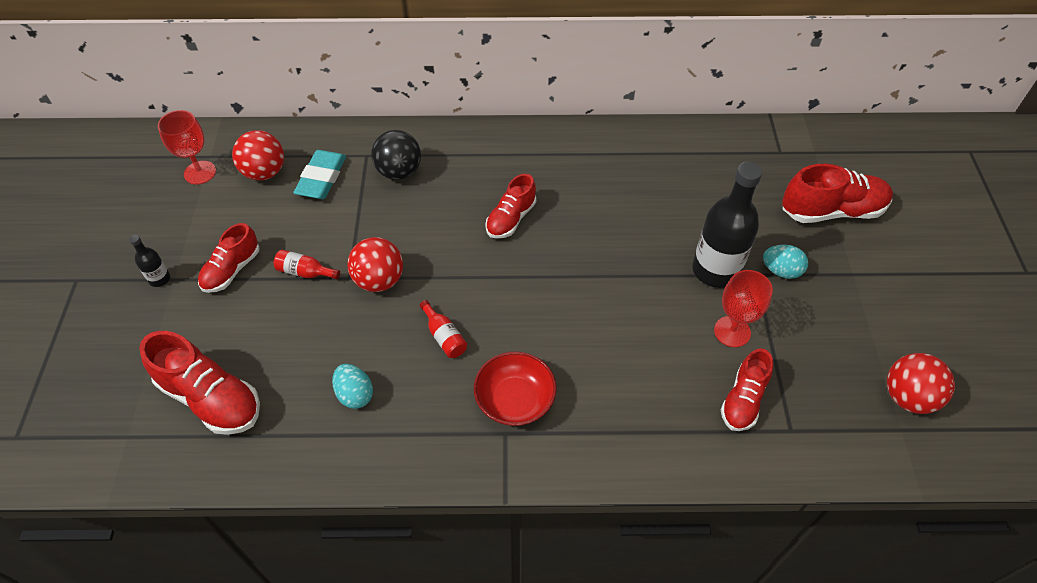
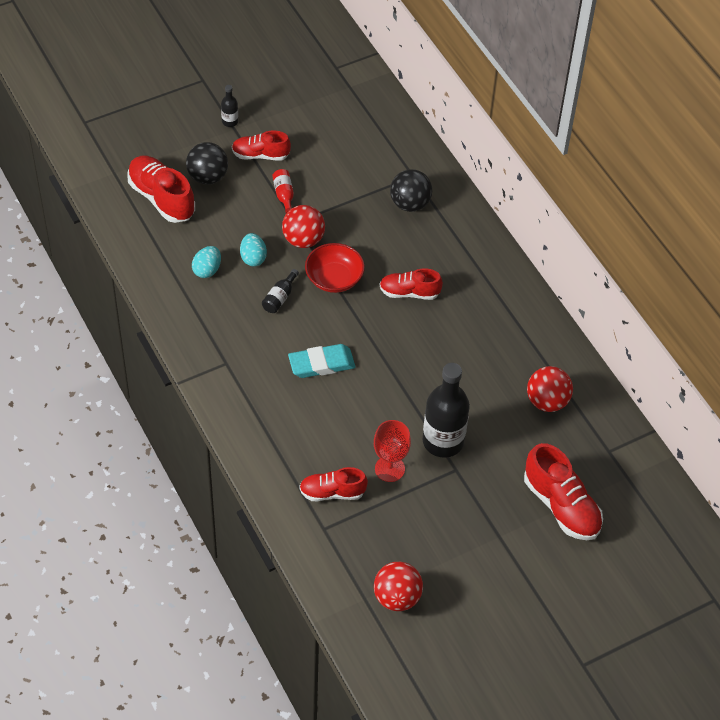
camera: 60 degrees right, 0 degrees up
(200, 172) = (331, 90): red goblet -> none
(211, 398) = (161, 198): red shoe -> red shoe turned 135 degrees clockwise
(219, 335) = (207, 177): none -> black ball
(264, 172) = (355, 126): red ball -> red ball (547, 401)
(322, 178) = (372, 161): turquoise eraser -> turquoise eraser (321, 364)
(444, 336) = (280, 297): red bottle -> black bottle
(515, 400) = (254, 358): red bowl -> red bowl (334, 278)
(781, 271) = (470, 485): turquoise egg -> turquoise egg (253, 258)

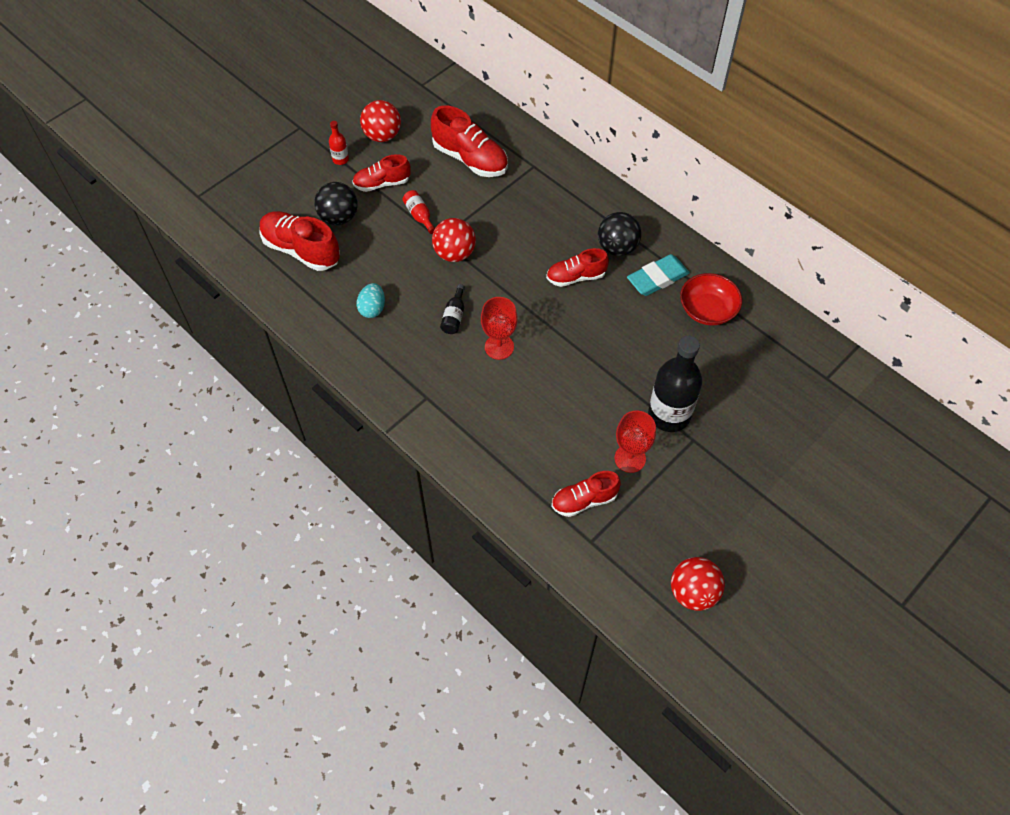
camera: 15 degrees left, 5 degrees up
(230, 121) = (340, 159): black bottle -> red bottle
(253, 258) = (413, 284): turquoise egg -> none
(310, 337) = (499, 347): none -> red goblet
(321, 364) = (521, 371): turquoise eraser -> turquoise eraser (657, 278)
(334, 278) = (499, 283): red bowl -> red bowl (707, 310)
(410, 204) = (541, 192): black ball -> black ball (617, 247)
(547, 401) = (748, 346): red ball -> red ball (382, 136)
(561, 506) = (808, 446): red shoe -> red shoe (470, 159)

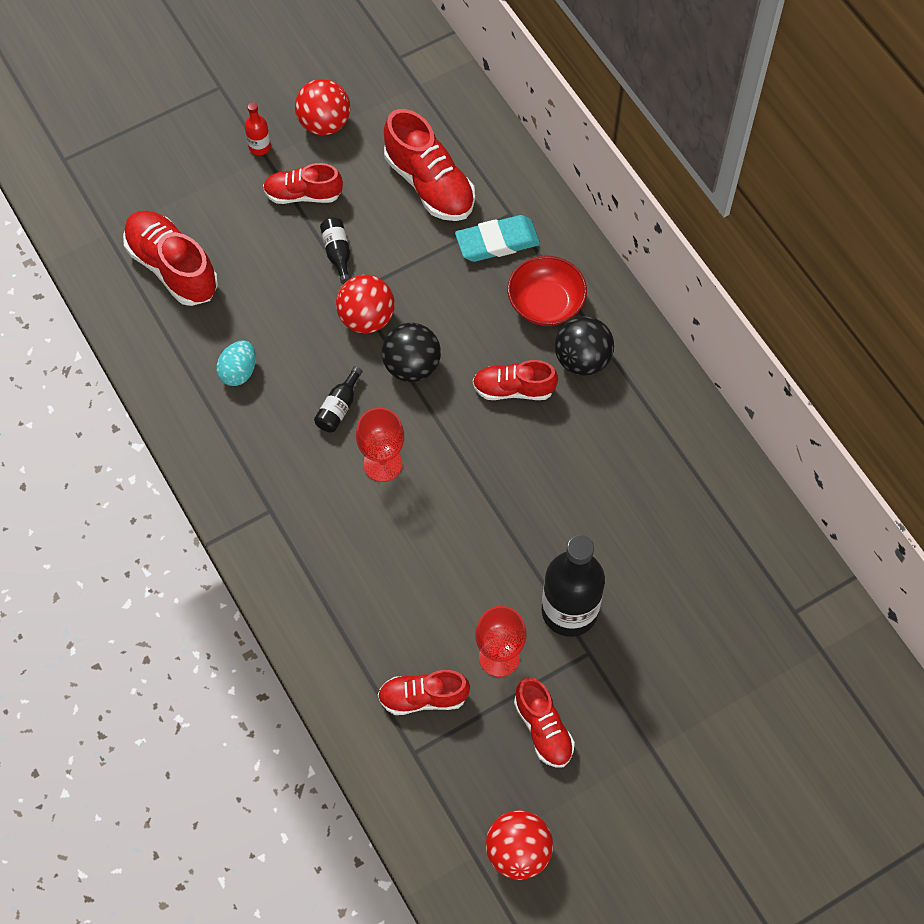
camera: 15 degrees right, 5 degrees up
(339, 217) = (233, 232): black ball -> black ball (412, 366)
(419, 216) = (337, 253): red bottle -> black bottle
(657, 278) = (621, 416): turquoise eraser -> turquoise eraser (497, 242)
(680, 500) = (543, 729): none -> red shoe
(707, 310) = (671, 478): red bowl -> red bowl (546, 303)

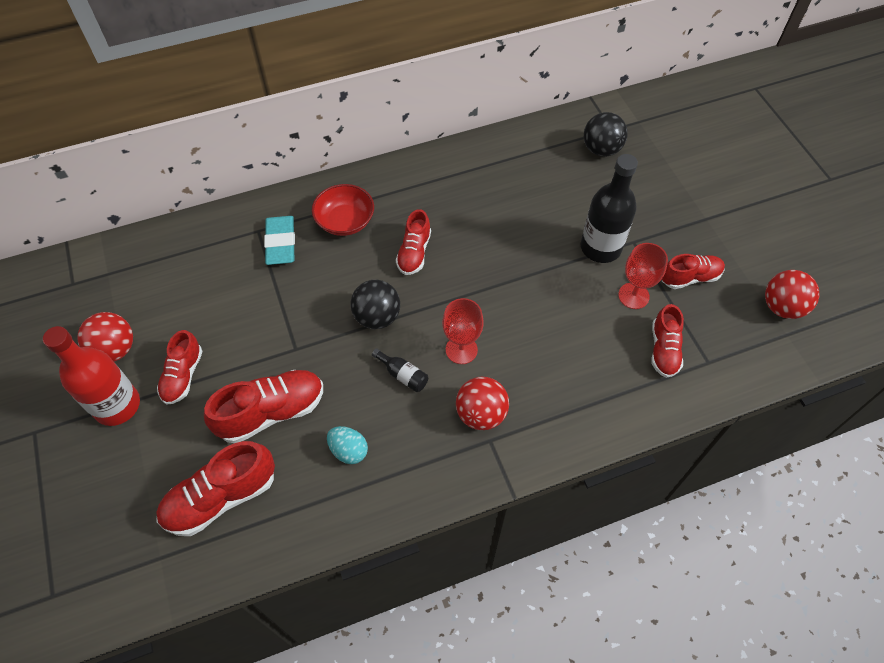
camera: 80 degrees left, 5 degrees down
(259, 147) = (117, 405): red bottle -> red bottle, size x2.24
(337, 253) = (252, 356): black bottle -> none
(366, 318) = (323, 343): red ball -> red ball (481, 414)
(429, 184) = (209, 280): red shoe -> red shoe (271, 412)
(582, 360) = (399, 207): black ball -> black ball (601, 149)

